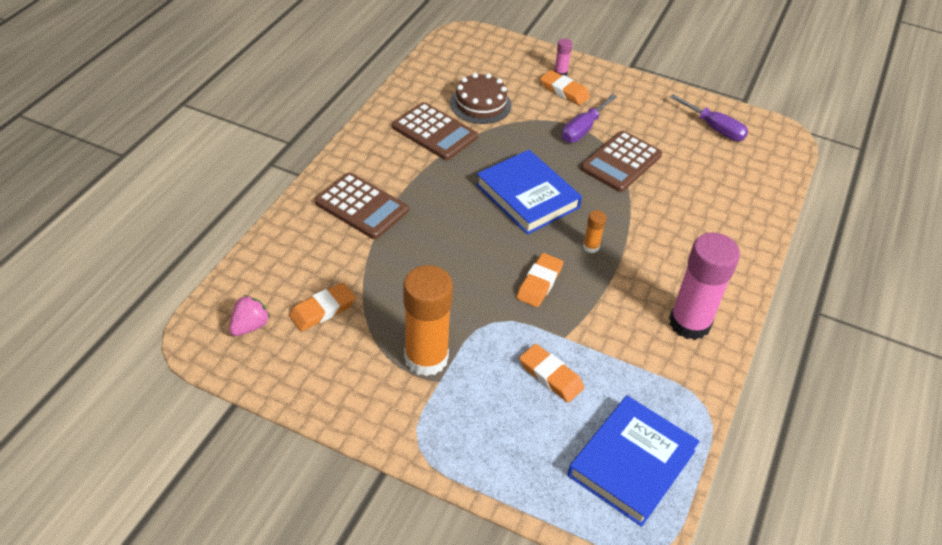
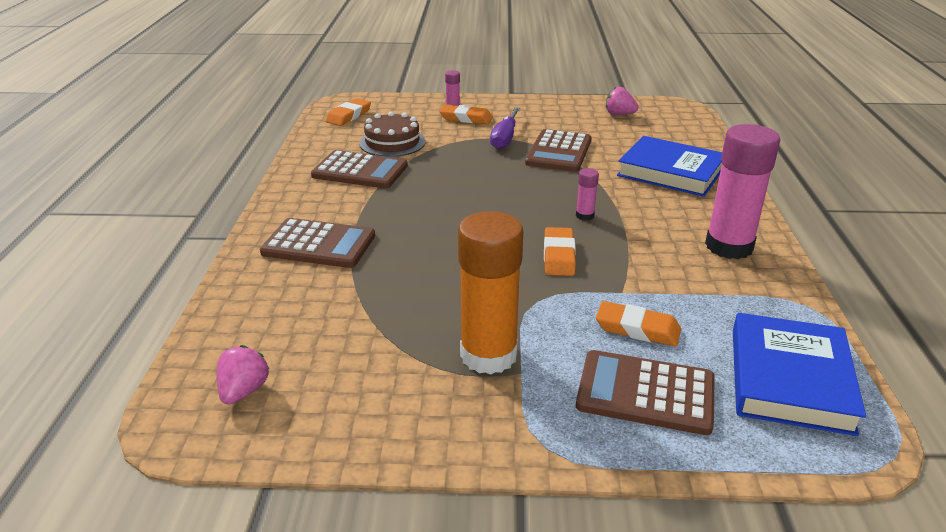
camera: 20 degrees left, 15 degrees down
(323, 310) = (331, 347): orange eraser -> orange eraser (349, 116)
(515, 432) = (645, 393): none -> brown calculator
(527, 196) = (491, 195): blue book -> blue book (670, 172)
(591, 247) = (585, 216): orange glue stick -> pink glue stick
(714, 128) = (619, 114): purple screwdriver -> pink strawberry

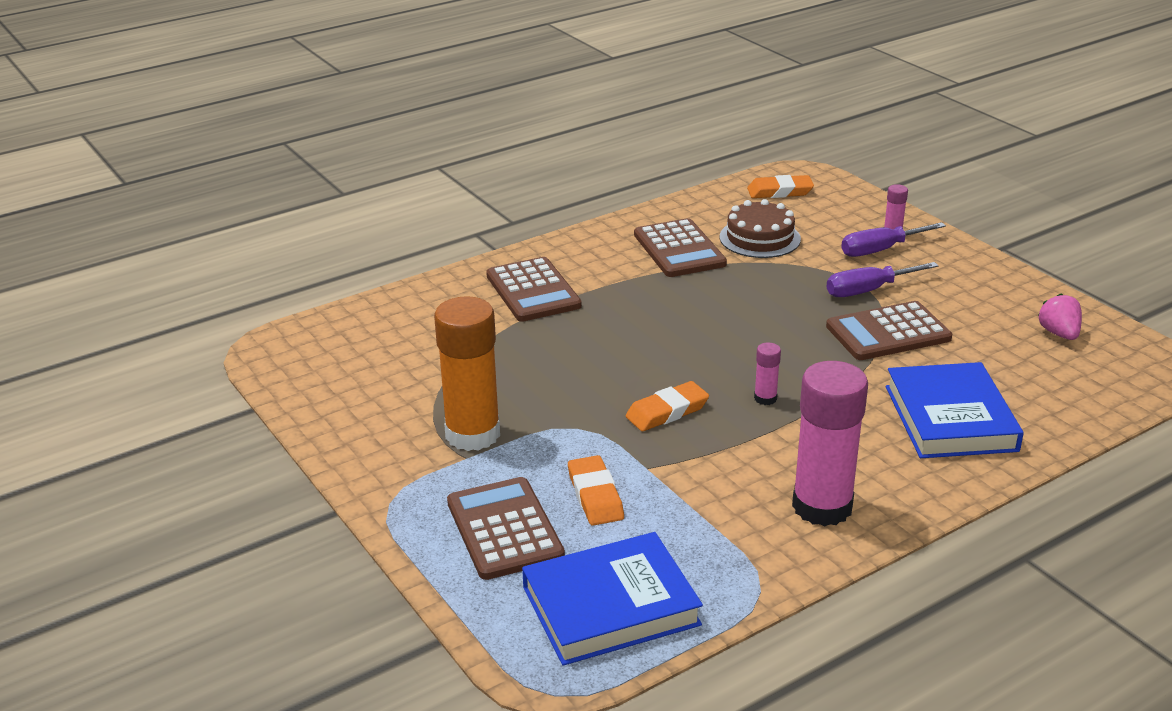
camera: 55 degrees right, 0 degrees up
(244, 391) = (325, 353): pink strawberry -> none
(466, 118) = (880, 250): orange eraser -> purple screwdriver

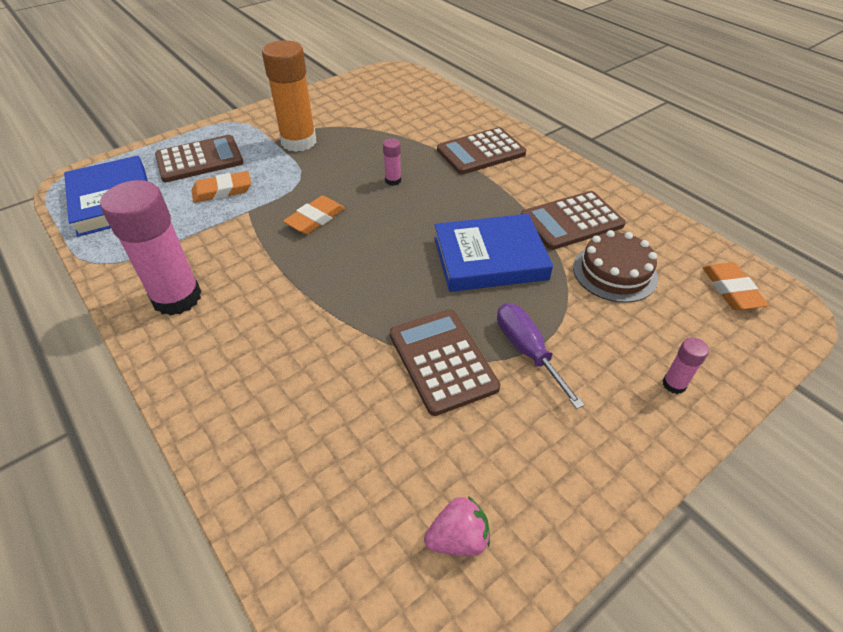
camera: 85 degrees right, 15 degrees up
(667, 411) = (315, 219): orange eraser -> orange eraser turned 75 degrees clockwise
(765, 398) = (329, 270): pink glue stick -> pink glue stick (393, 180)
(880, 250) = (624, 369): purple screwdriver -> none
(950, 418) = (284, 396): blue book -> blue book (489, 258)

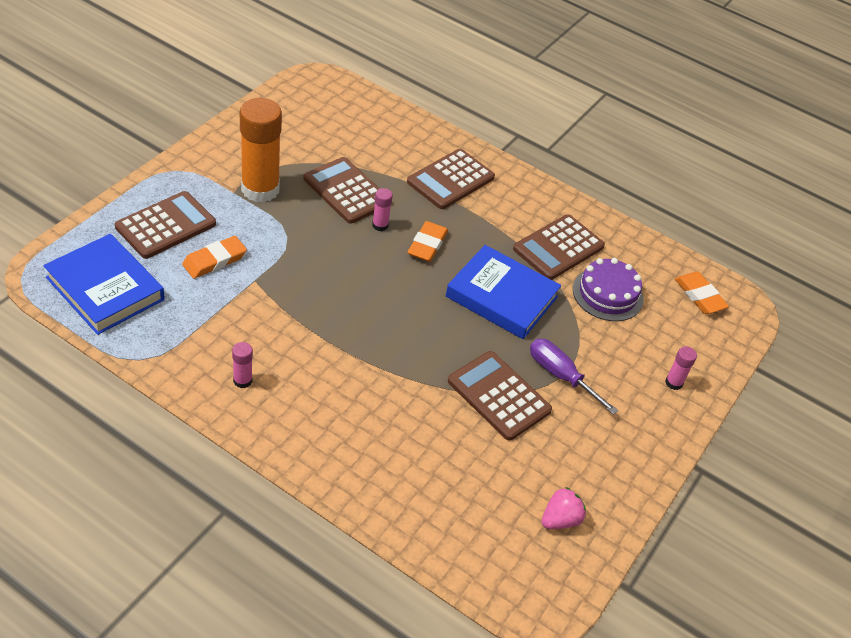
camera: 25 degrees left, 0 degrees up
(177, 298) = (242, 380): pink glue stick -> pink glue stick, size x0.43
(315, 219) = (326, 279): orange eraser -> orange eraser (427, 245)
(376, 151) = (346, 191): none -> brown calculator
(489, 258) = (501, 296): blue book -> blue book turned 60 degrees clockwise
(614, 272) = (607, 294): brown cake -> purple cake

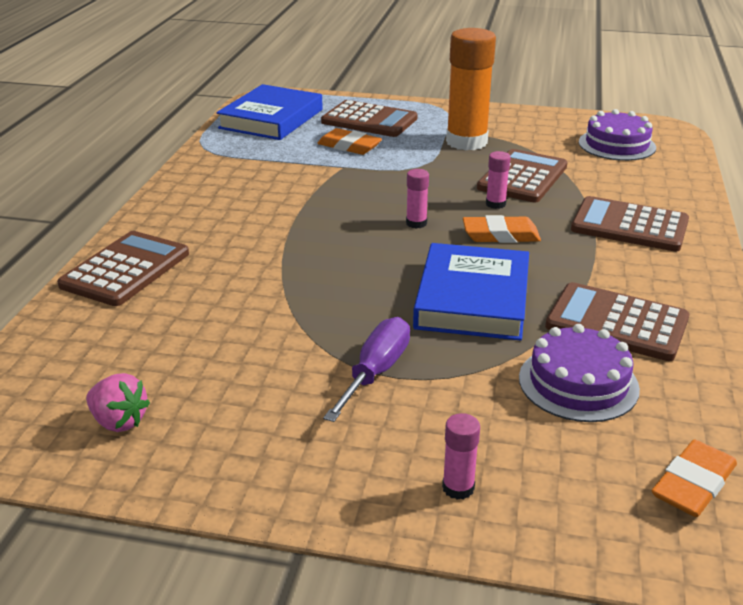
camera: 75 degrees right, 15 degrees down
(242, 380) = (211, 190): pink glue stick -> pink glue stick (416, 223)
(326, 117) = (617, 145): none -> purple cake
(498, 396) = (300, 331): brown calculator -> brown calculator (125, 269)

